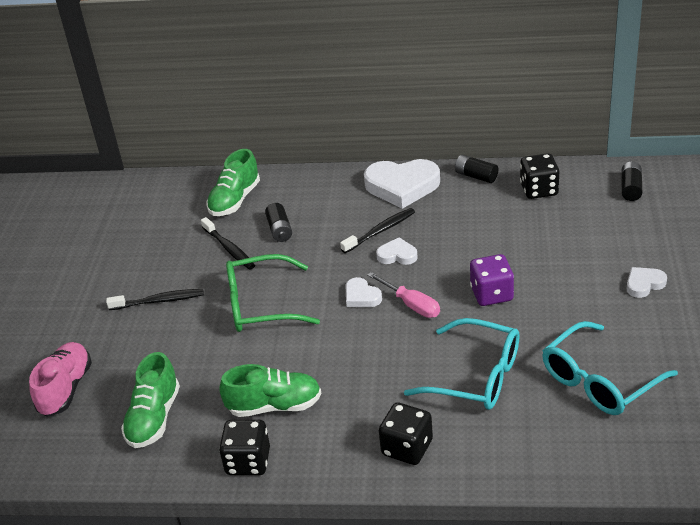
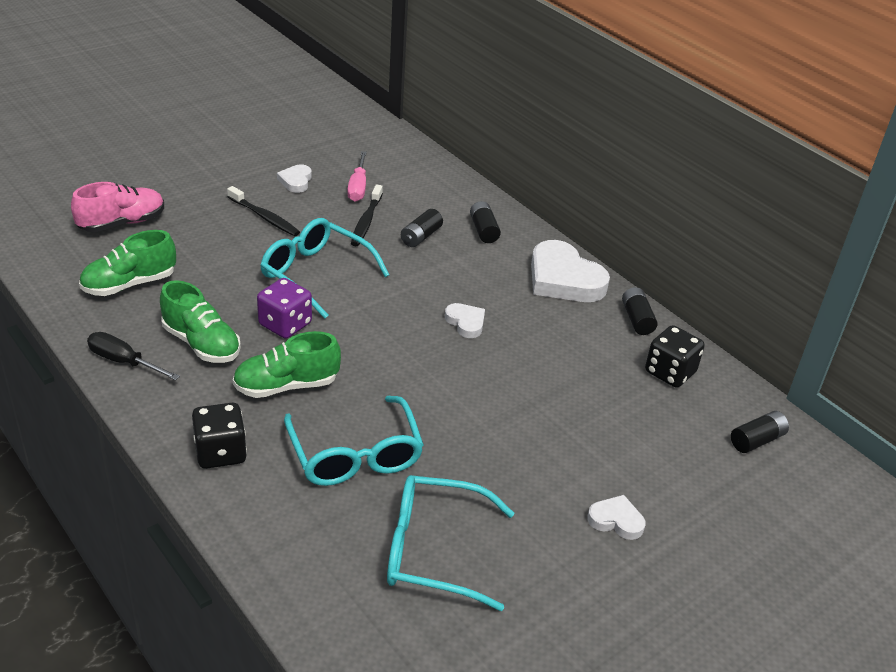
camera: 40 degrees right, 0 degrees up
(235, 200) = (430, 193): green shoe -> green shoe (286, 386)
(248, 461) = (123, 361): black dice -> black screwdriver
(261, 305) = (315, 274): green glasses -> turquoise glasses
(308, 196) = (484, 230): none -> black battery
(361, 296) = (387, 327): white heart -> white heart (296, 181)
(380, 231) = (486, 296): black toothbrush -> none
(411, 305) = (409, 364): pink screwdriver -> pink screwdriver (358, 187)
(491, 294) = (479, 411): purple dice -> purple dice (285, 324)

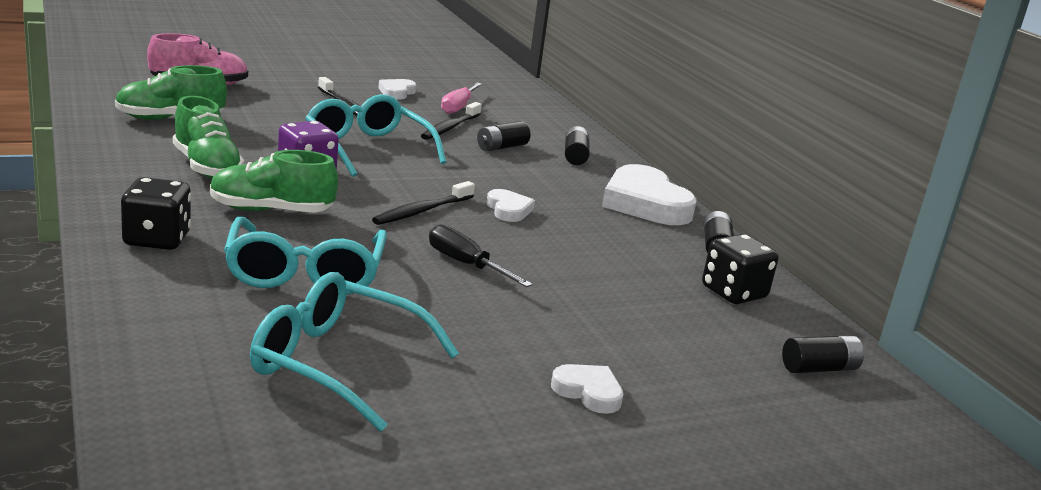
camera: 15 degrees right, 15 degrees down
(123, 361) = (115, 162): black screwdriver -> black screwdriver (466, 264)
(401, 347) = (422, 211): none -> black toothbrush

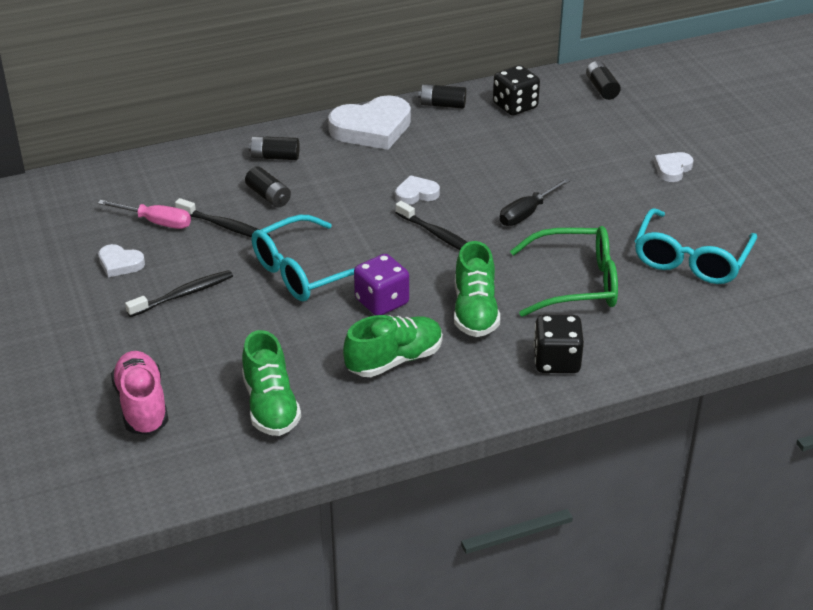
camera: 85 degrees left, 15 degrees up
(305, 272) = (576, 283): turquoise glasses -> green glasses

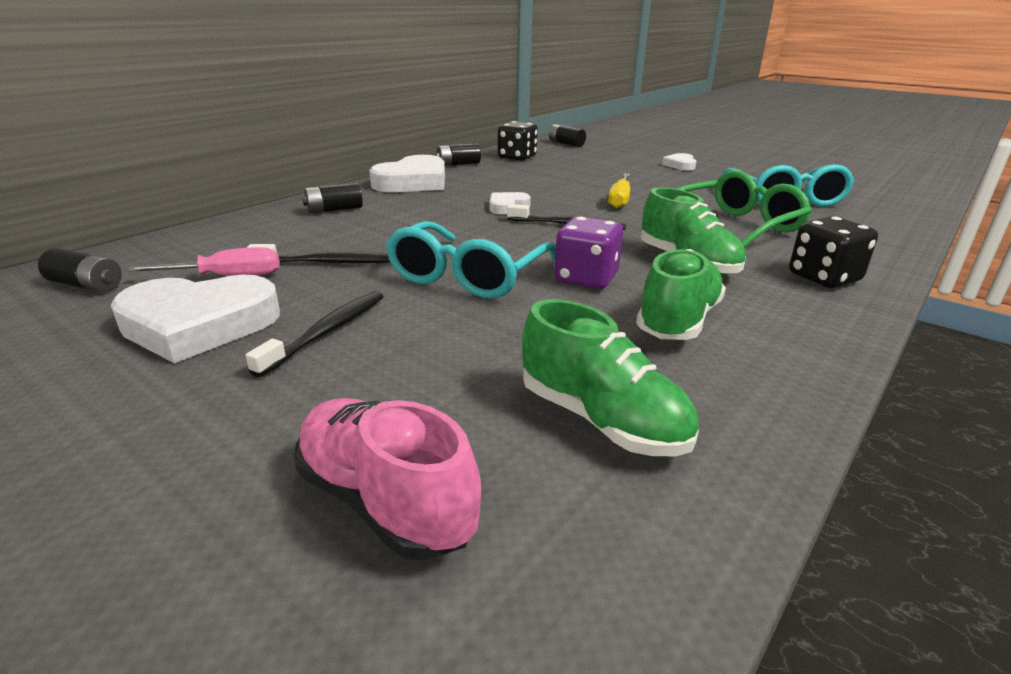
camera: 30 degrees left, 10 degrees down
(120, 264) = (199, 324): white heart -> white heart, size x2.00
(268, 196) = (356, 233): black battery -> black battery (86, 285)
(527, 213) = (620, 200): black screwdriver -> yellow screwdriver

